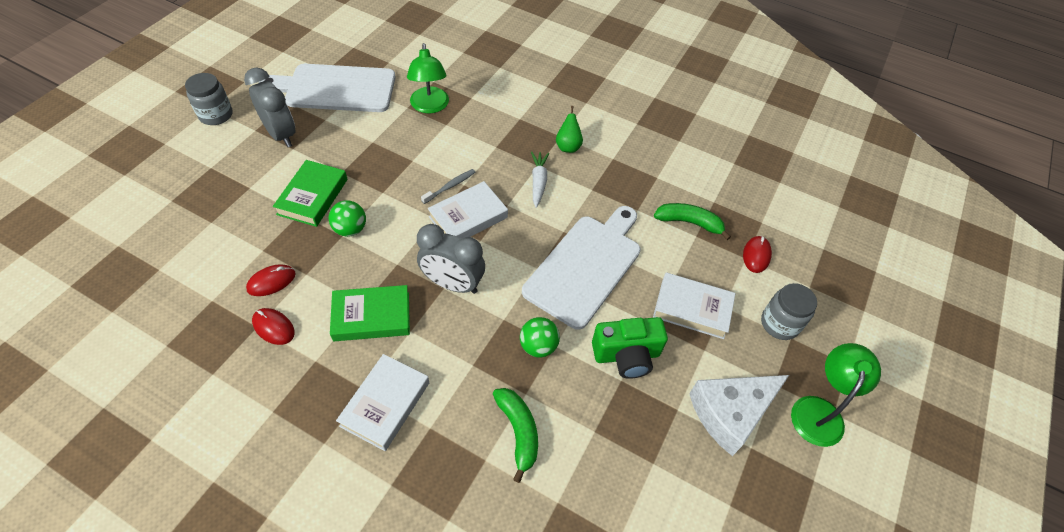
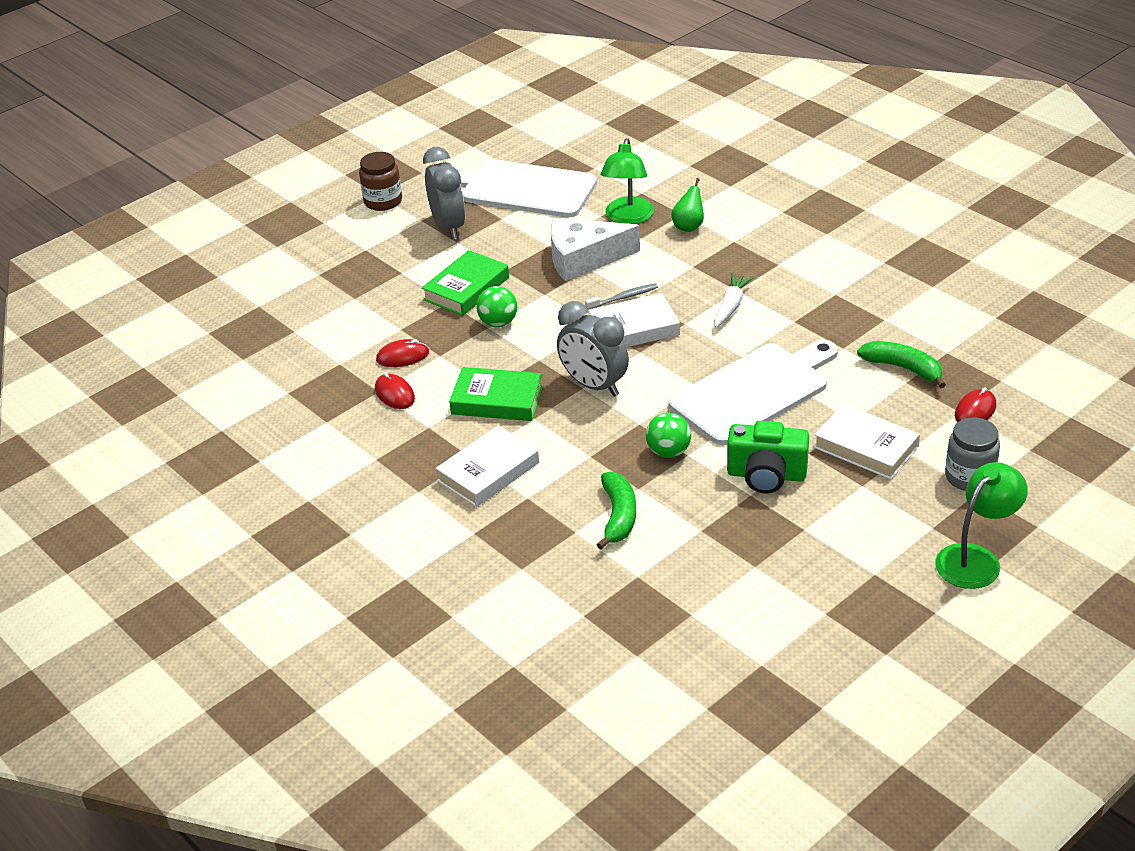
camera: 25 degrees right, 15 degrees down
(216, 115) = (383, 201): grey jar -> brown jar
(568, 146) = (783, 276): green pear -> green pear (688, 226)
(730, 413) = (865, 542): white cheese -> white cheese (583, 258)

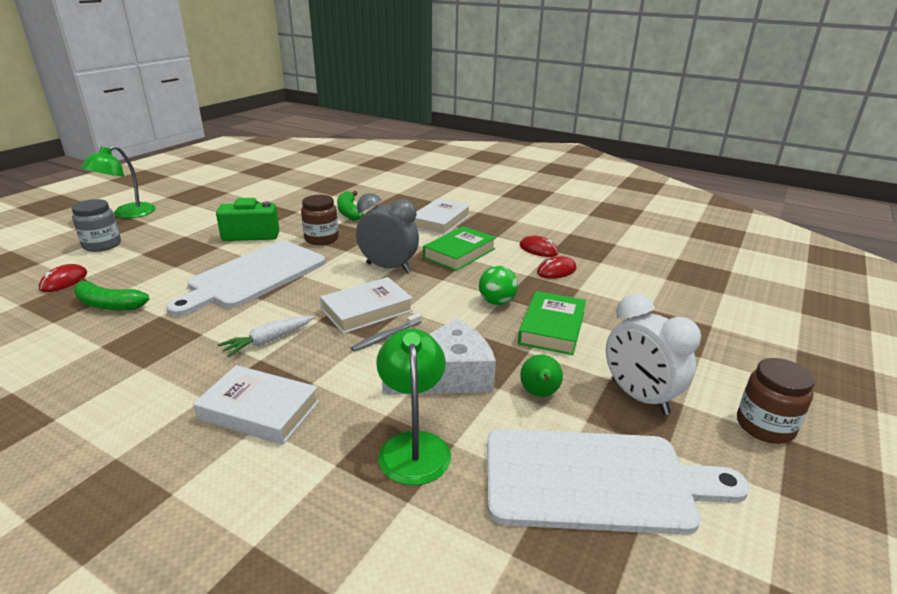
camera: 160 degrees right, 10 degrees down
(448, 227) = (639, 397): grey clock -> white clock
(497, 400) = (459, 253): green book -> green book turned 45 degrees counterclockwise
(668, 452) = (321, 239): green ball -> brown jar
(688, 226) = (322, 441): green pear -> green pear (539, 394)
(731, 306) = (268, 341): white carrot -> white carrot turned 45 degrees clockwise
(866, 447) = (172, 253): white book -> white book (259, 410)

